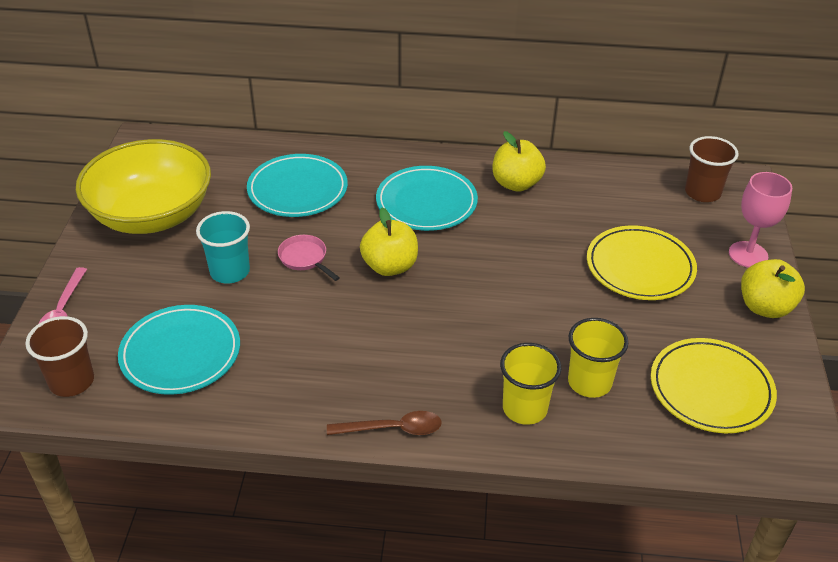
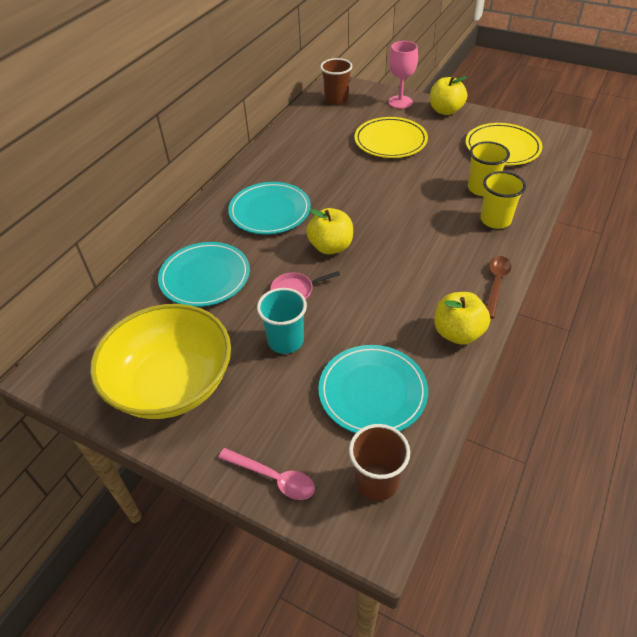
camera: 65 degrees left, 5 degrees up
(516, 184) = (278, 165): yellow apple -> yellow apple (458, 333)

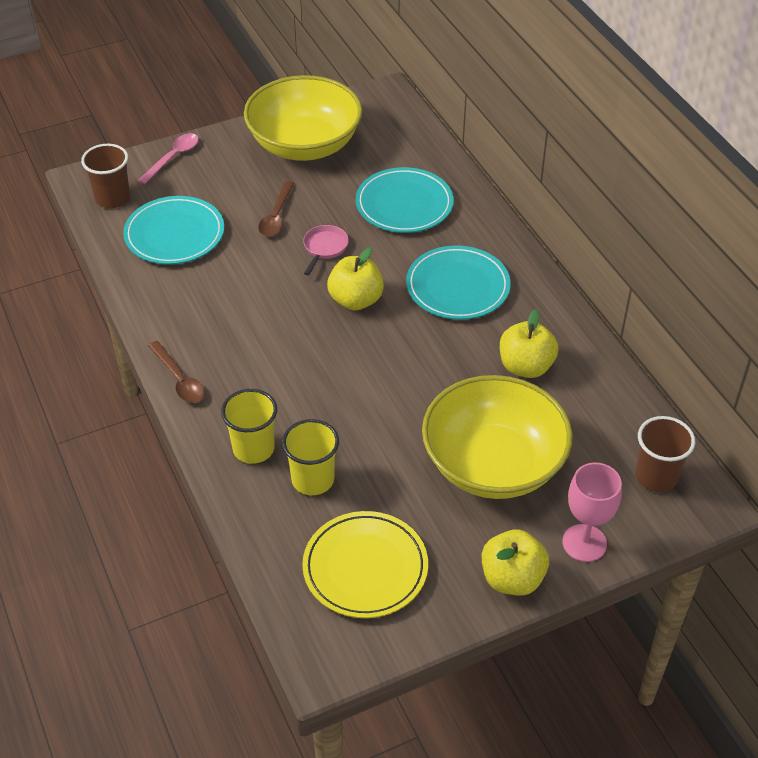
camera: 125 degrees right, 0 degrees up
(273, 478) = (173, 158): pink spoon -> pink spoon turned 150 degrees clockwise
(285, 341) = (276, 216): turquoise cup -> brown spoon
(390, 141) = (493, 464): yellow plate -> yellow bowl
(458, 333) = (163, 315): yellow apple -> yellow apple (525, 367)

